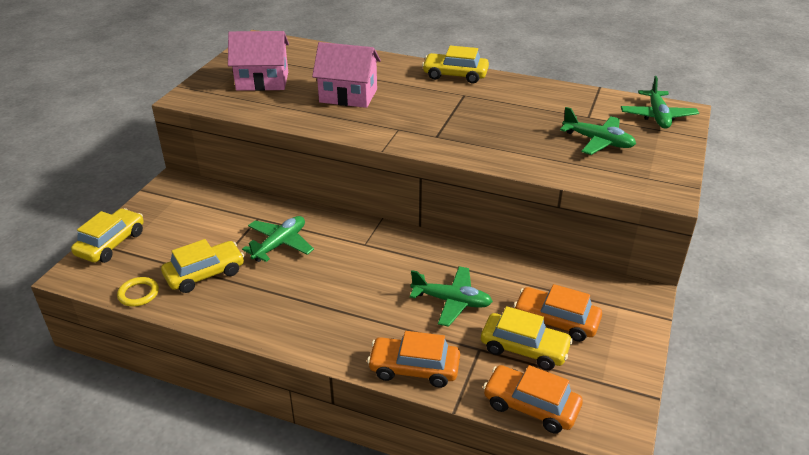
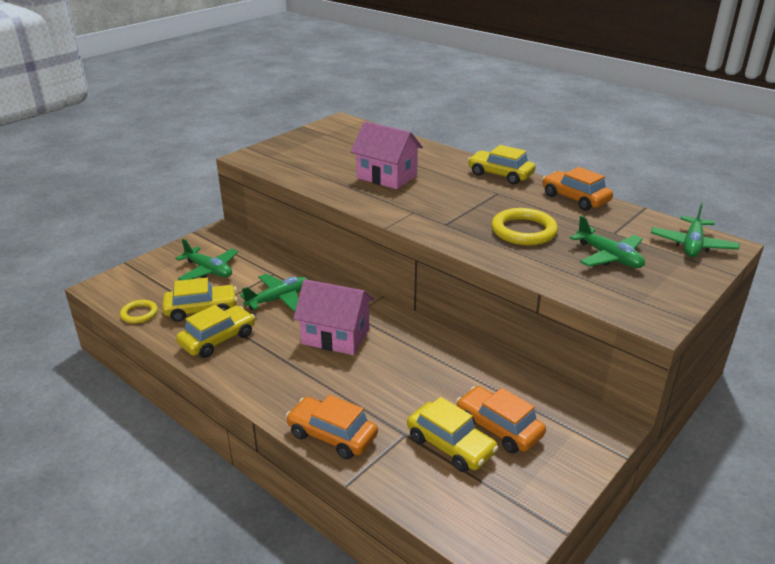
camera: 20 degrees right, 5 degrees down
(111, 243) = (143, 269): yellow car -> yellow car (218, 339)
(262, 81) = (319, 154): pink house -> pink house (336, 336)
(452, 301) = (404, 384): green plane -> green plane (209, 270)
(511, 130) = (523, 231): none -> yellow ring
(531, 406) = (424, 501): orange car -> orange car (575, 198)

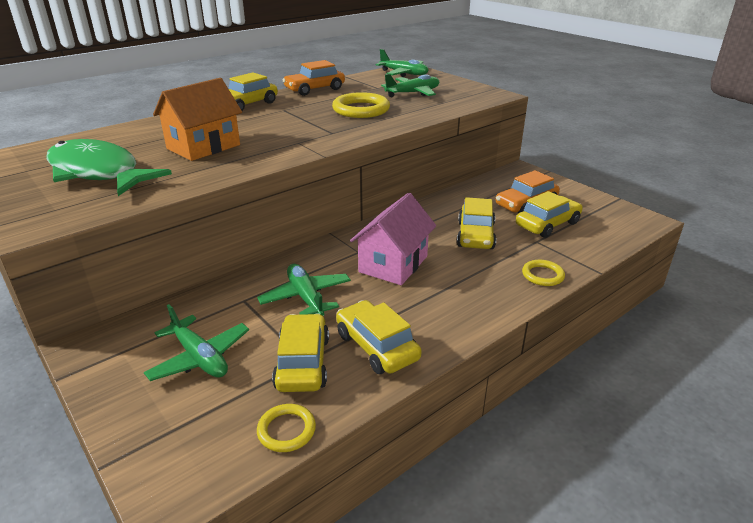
camera: 80 degrees left, 0 degrees up
(209, 270) = (199, 358): green plane -> green plane turned 90 degrees clockwise
(327, 154) = (98, 173): none -> green fish
(332, 435) = (542, 275): orange car -> yellow ring
(387, 177) = (203, 147): pink house -> orange house
(404, 386) = (475, 235): none -> yellow car

